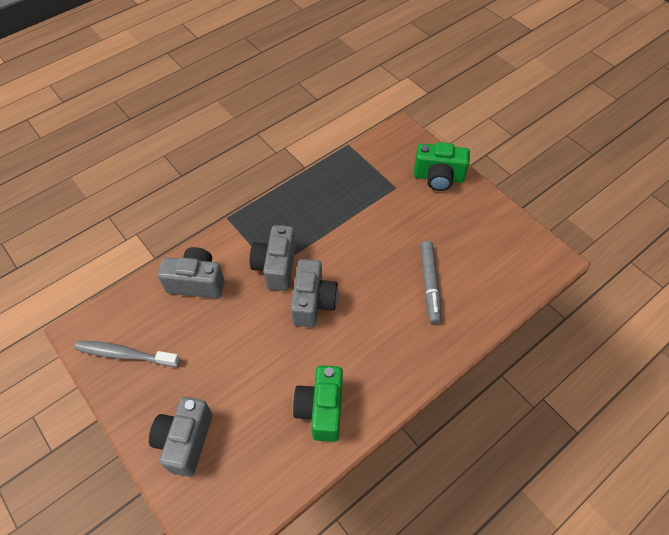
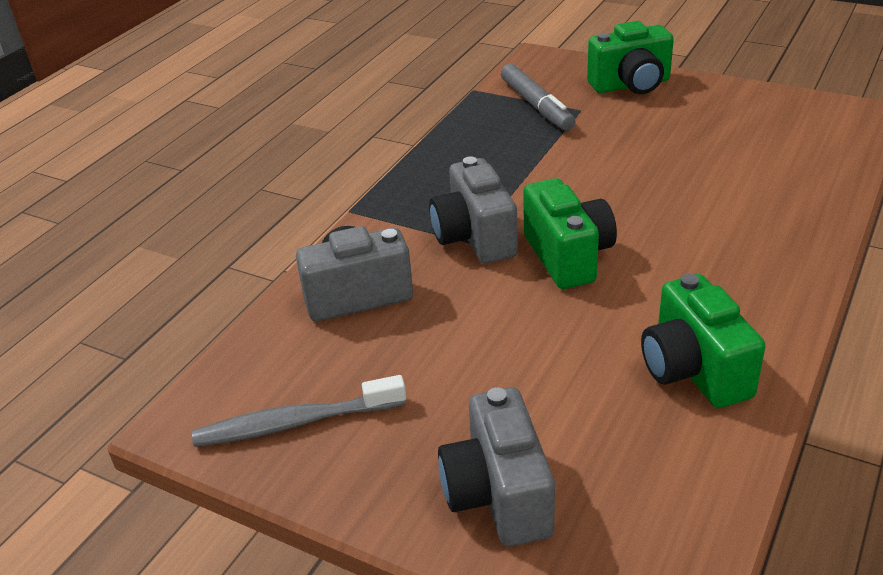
camera: 20 degrees left, 20 degrees down
(313, 302) = (568, 256): grey camera -> green camera
(429, 284) = (721, 185): grey marker -> grey marker (536, 106)

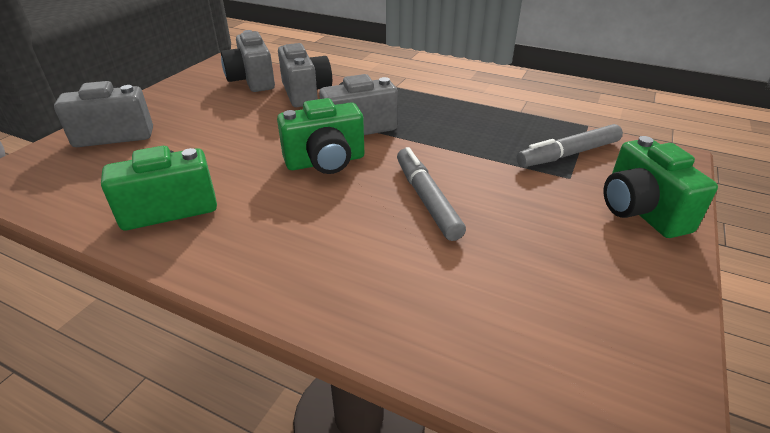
camera: 85 degrees right, 0 degrees up
(292, 364) = (252, 81): none -> grey camera
(295, 423) = (206, 84): grey toothbrush -> none
(635, 186) = (426, 199): none -> grey marker

